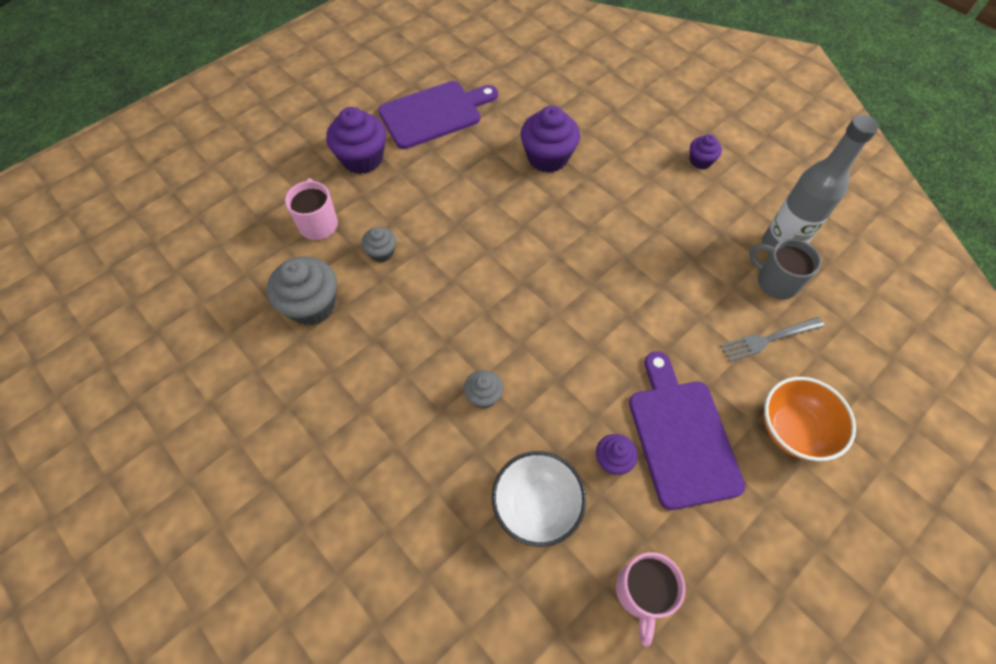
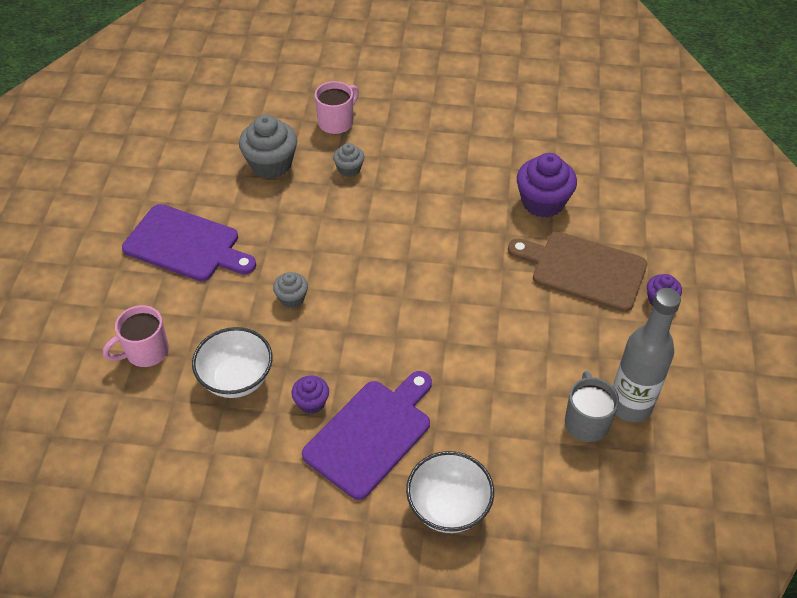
camera: 50 degrees right, 10 degrees down
(362, 159) = (416, 104): purple cupcake -> none
(434, 113) = (505, 112): purple cutting board -> purple cutting board (186, 245)
(635, 182) = (583, 270): none -> brown cutting board
(641, 592) = (225, 477): pink mug -> pink mug (145, 352)
(768, 339) = (520, 446): grey fork -> none
(793, 430) = (448, 507): orange bowl -> white bowl

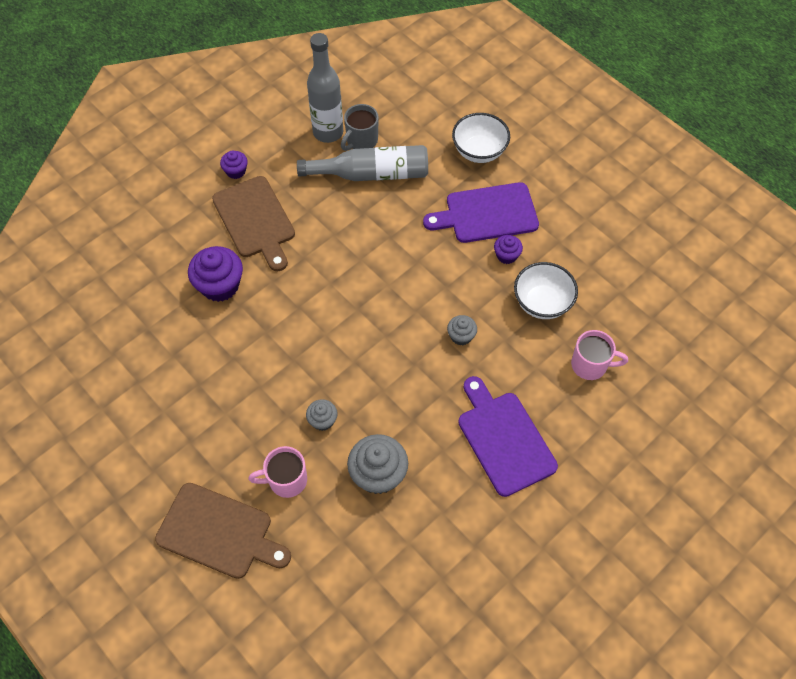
camera: 140 degrees left, 10 degrees up
(351, 74) = (219, 532): none -> brown cutting board
(533, 392) = (371, 174): none -> grey bottle

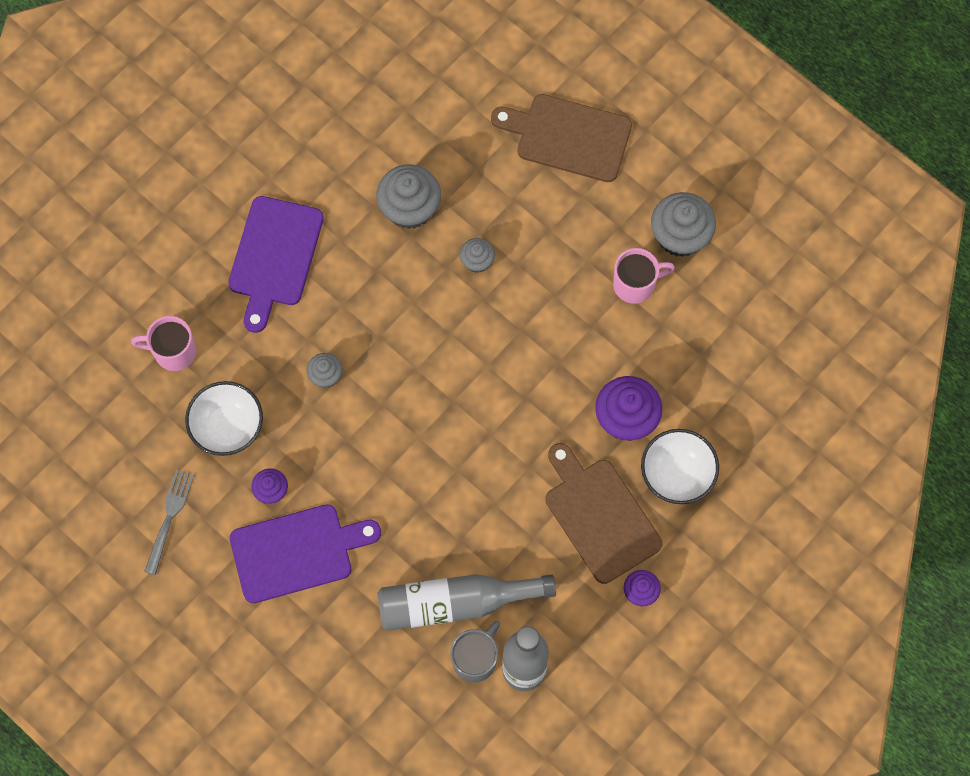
camera: 175 degrees right, 10 degrees up
(138, 428) = (680, 236): none -> grey cupcake
(286, 480) = (507, 194): pink mug -> pink mug (635, 284)
(479, 151) = (310, 654): white bowl -> white bowl (676, 475)
(504, 439) = (274, 257): purple cutting board -> purple cutting board turned 45 degrees clockwise
(585, 243) = (169, 518): none -> grey fork

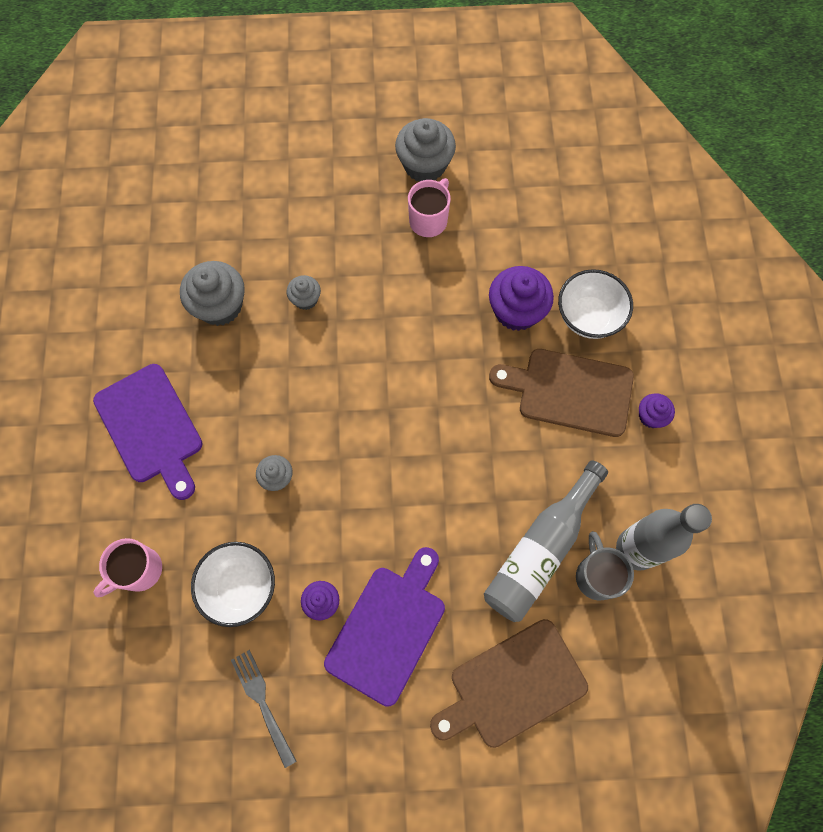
camera: 45 degrees left, 0 degrees up
(568, 137) = (284, 166): brown cutting board -> brown cutting board (512, 685)

